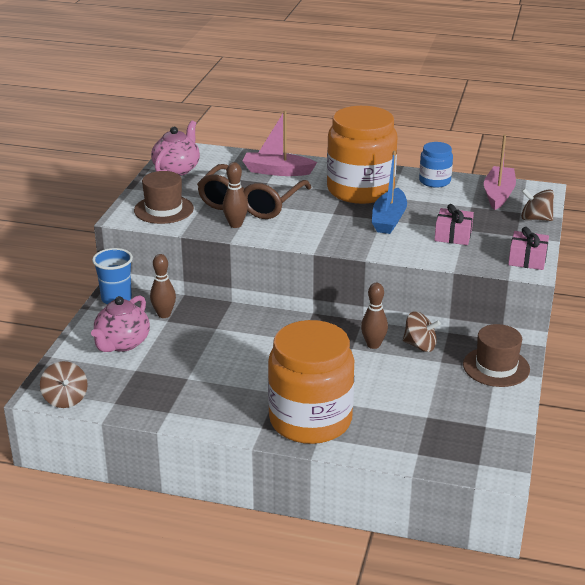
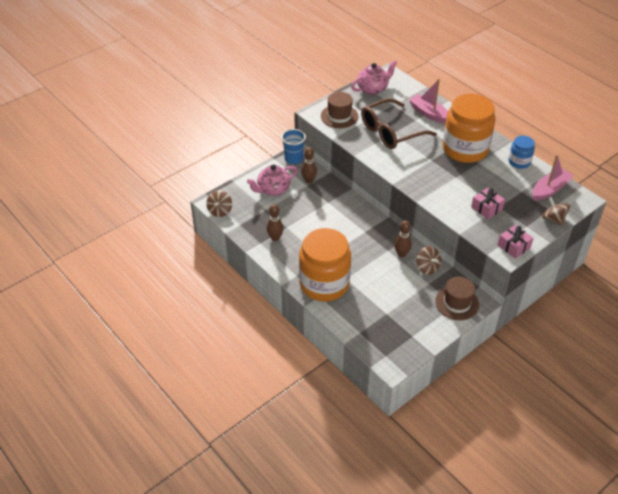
camera: 35 degrees right, 15 degrees up
(235, 225) = (368, 144): brown bowling pin -> brown bowling pin (275, 238)
(389, 219) = (460, 179): blue boat -> none

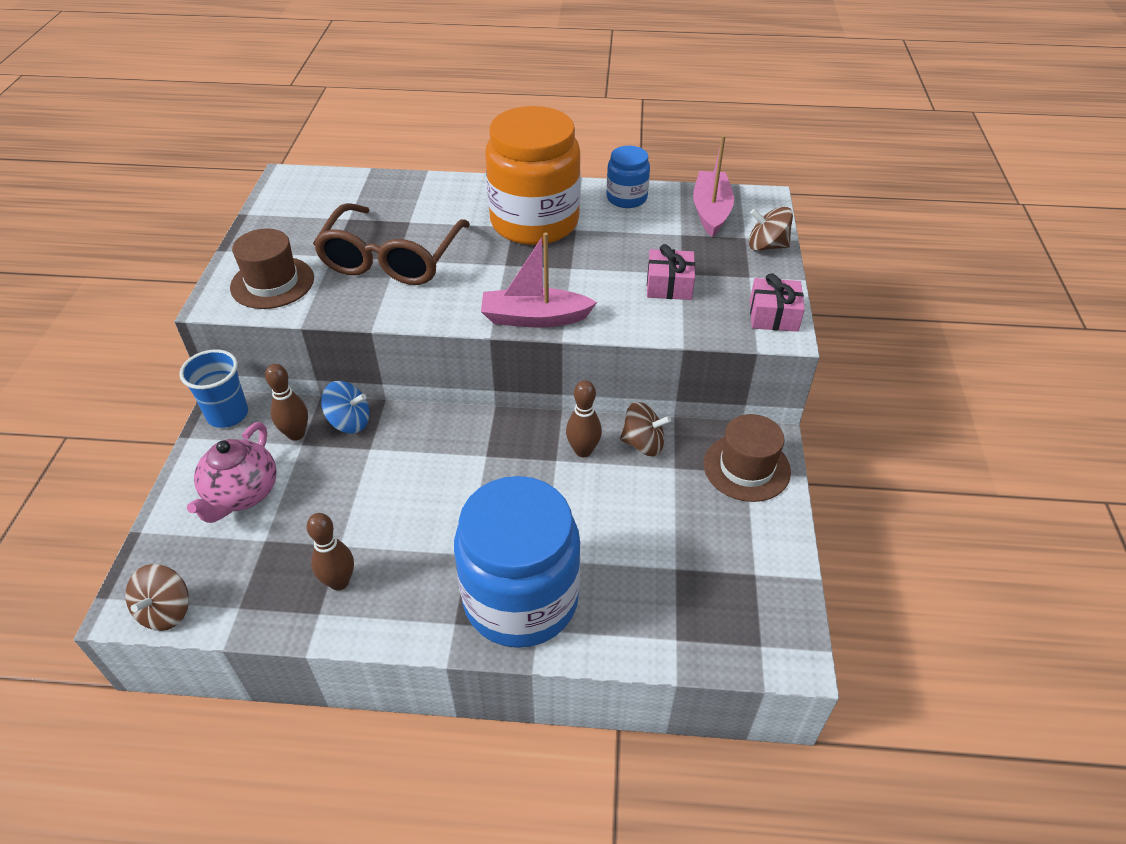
camera: 45 degrees left, 0 degrees up
(220, 211) = (166, 611): brown spinning top -> brown spinning top turned 45 degrees clockwise
(324, 284) = (521, 599): orange jar -> blue jar
(330, 188) = (349, 422): none -> blue spinning top
(373, 89) = (285, 212): pink teapot -> none
(429, 114) = (420, 202): pink boat -> pink boat (534, 318)

